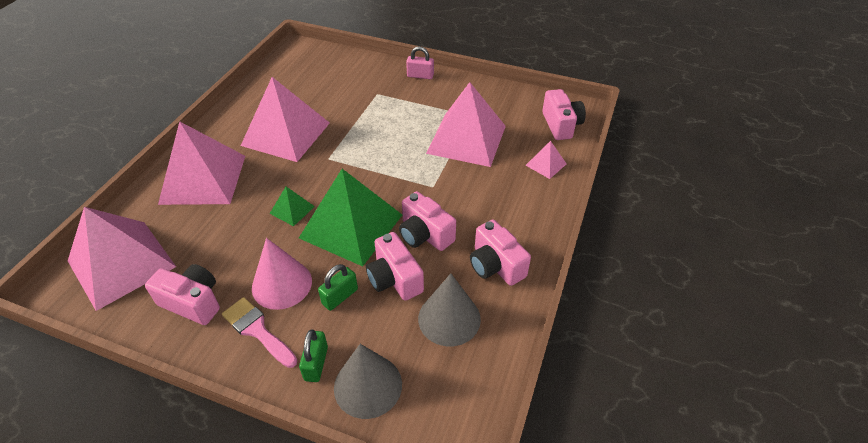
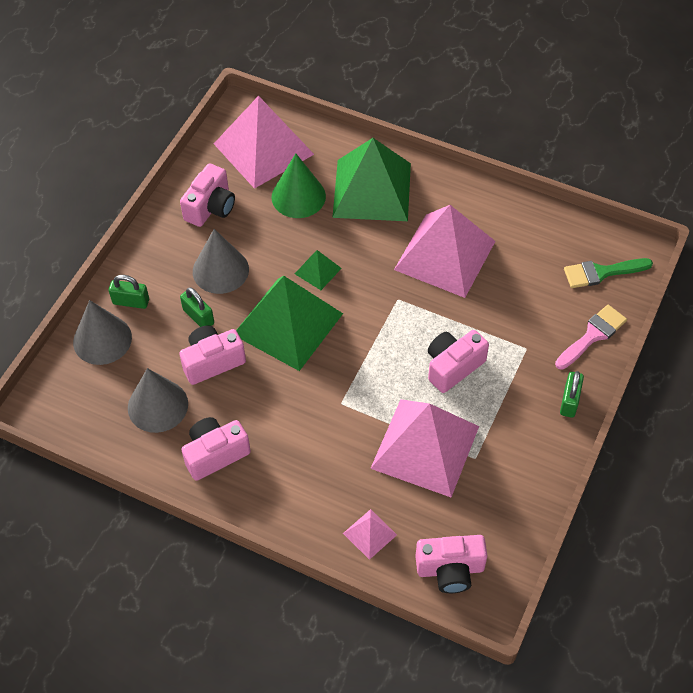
camera: 95 degrees right, 10 degrees up
(197, 230) = (298, 196): none -> green cone
(203, 179) = (372, 190): pink pyramid -> green pyramid
(257, 330) = (172, 257): pink brush -> pink brush (592, 335)
(282, 284) = (220, 270): pink cone -> grey cone
(313, 62) = (602, 272): none -> green brush
(420, 76) = (569, 401): pink padlock -> green padlock
(425, 234) = (267, 391): pink camera -> pink camera (453, 367)

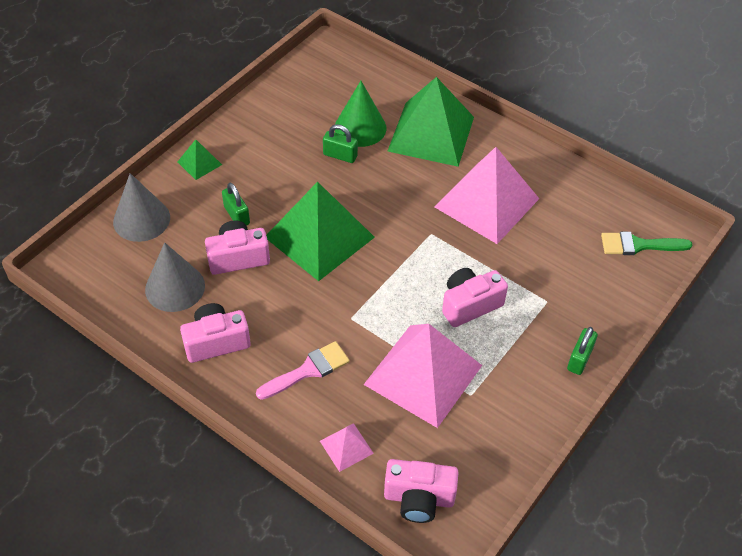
camera: 10 degrees right, 5 degrees down
(131, 301) = (178, 191): green padlock -> green padlock (340, 155)
(210, 207) = (276, 123): pink camera -> none
(220, 270) = (269, 179): grey cone -> none
(263, 149) = (339, 82): pink pyramid -> none
(317, 271) = (360, 195): green pyramid -> green pyramid (199, 163)
(592, 335) = (617, 301): pink brush -> pink brush (308, 370)

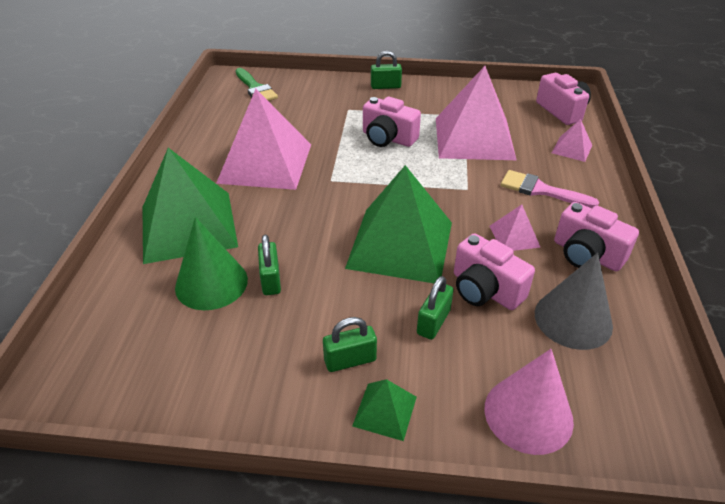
camera: 120 degrees left, 10 degrees down
(141, 219) = (528, 414): grey cone -> pink cone
(244, 164) = (350, 360): none -> green padlock
(271, 310) = (514, 236): none -> pink pyramid

